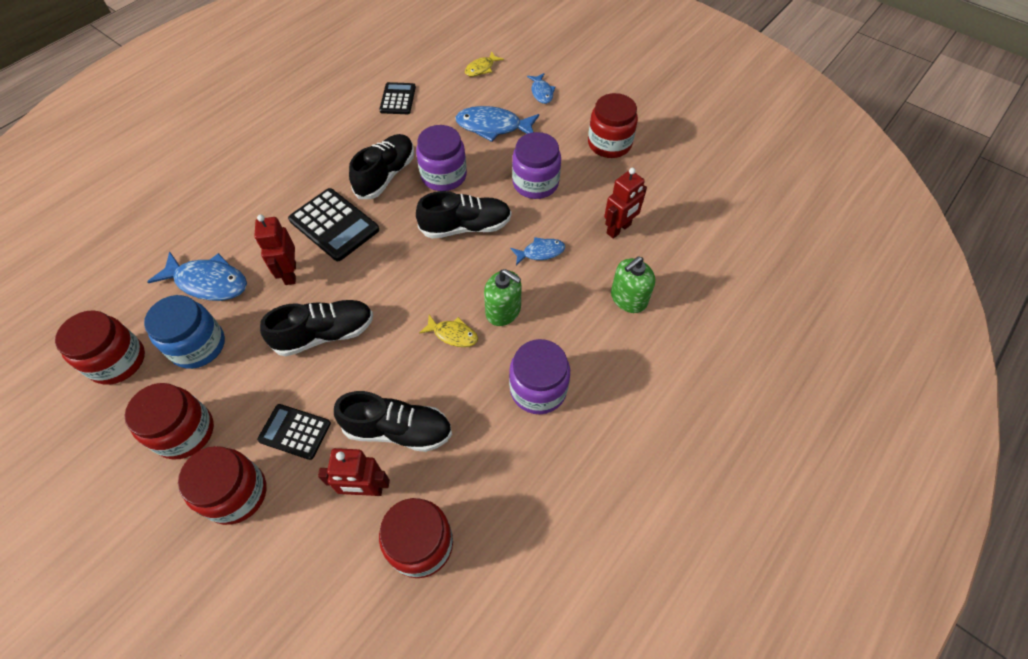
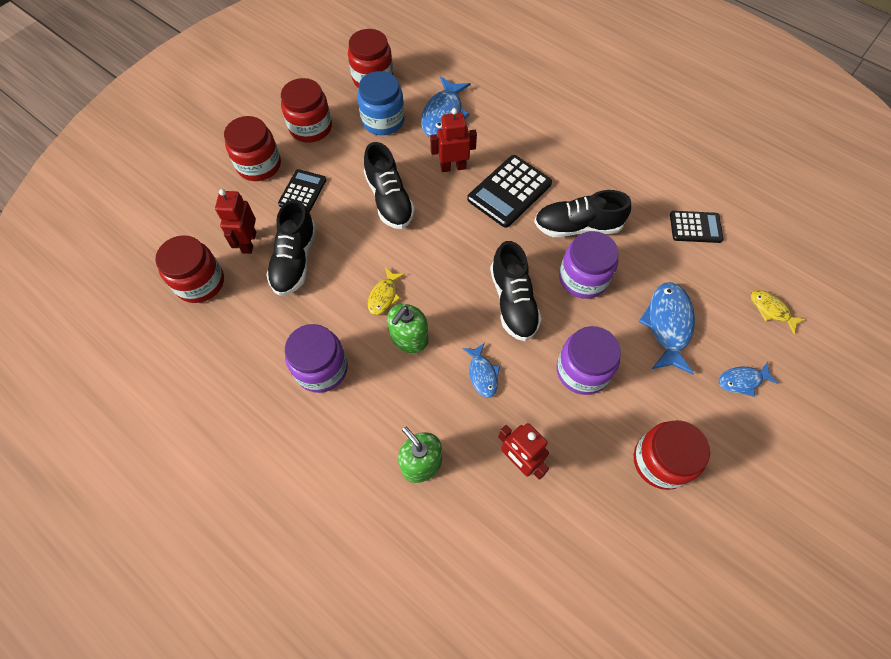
camera: 90 degrees right, 5 degrees up
(386, 175) = (577, 226): black shoe -> black shoe turned 150 degrees clockwise

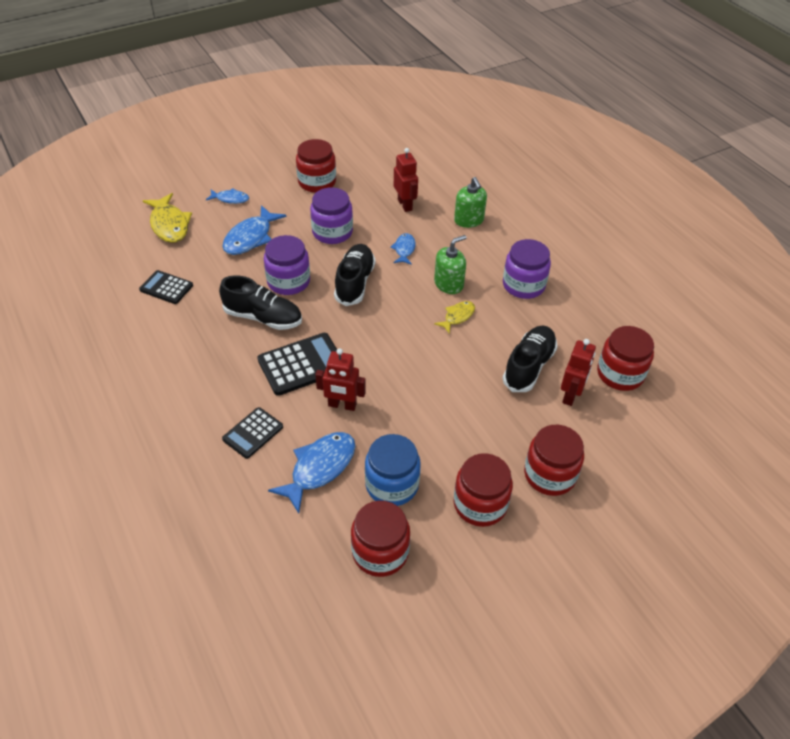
camera: 160 degrees left, 15 degrees down
(302, 192) = (507, 428): black calculator -> black calculator (253, 433)
(389, 200) = (421, 393): black shoe -> none
(771, 310) = (169, 225): yellow fish -> yellow fish, size x1.76

